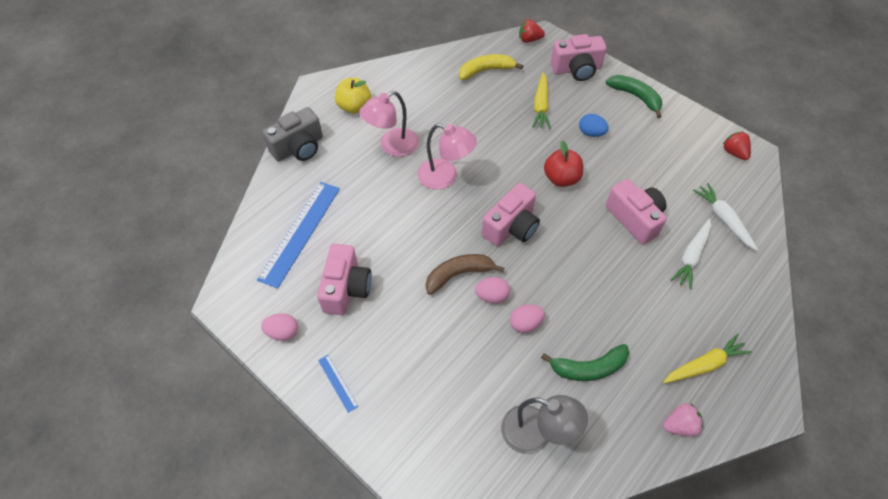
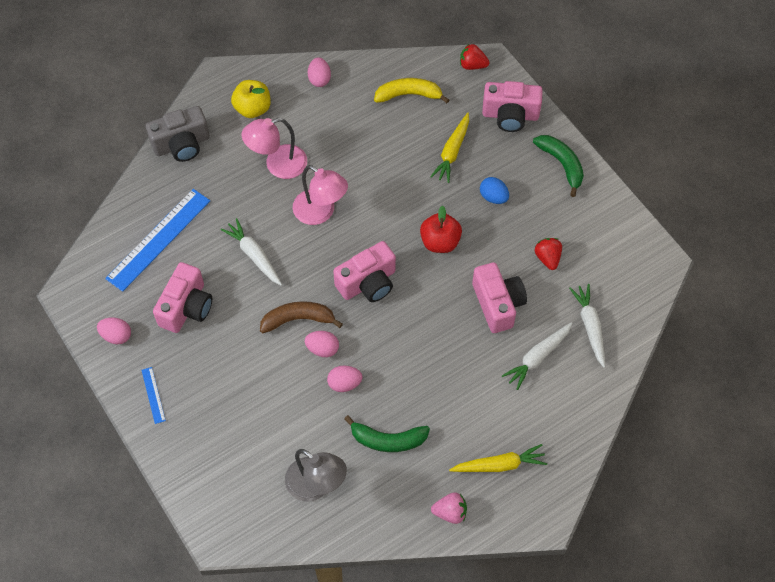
camera: 15 degrees right, 5 degrees up
(396, 227) = (254, 255): none -> white carrot
(405, 73) = (319, 79): none -> pink egg
(734, 153) = (638, 255): red strawberry -> red strawberry (547, 258)

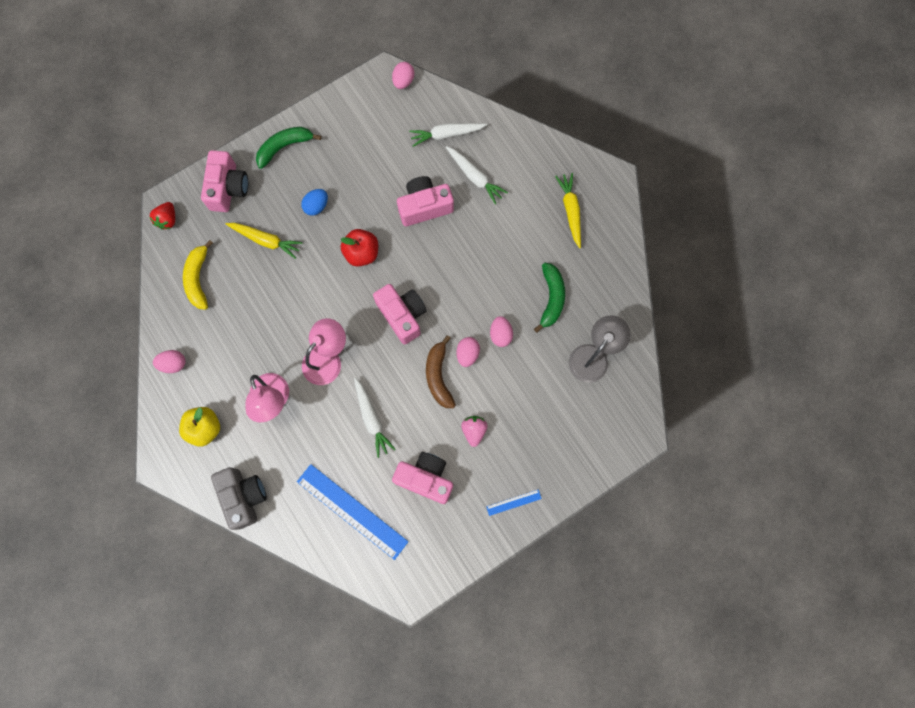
camera: 90 degrees left, 15 degrees up
(116, 336) = (454, 542): pink egg -> pink egg (403, 81)
(254, 255) = (372, 419): white carrot -> white carrot turned 75 degrees counterclockwise
(450, 512) = (612, 250): pink strawberry -> pink strawberry (474, 430)
(547, 258) = (380, 164): red strawberry -> none

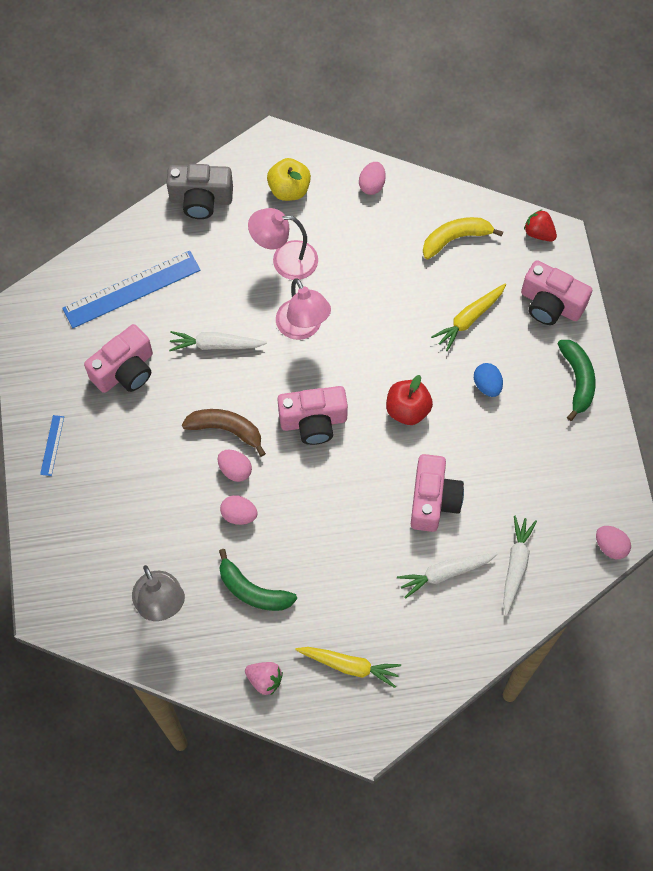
camera: 115 degrees right, 10 degrees down
(198, 279) = (455, 239): yellow banana -> yellow banana turned 45 degrees counterclockwise
(474, 430) = (148, 439): pink strawberry -> pink strawberry (265, 680)

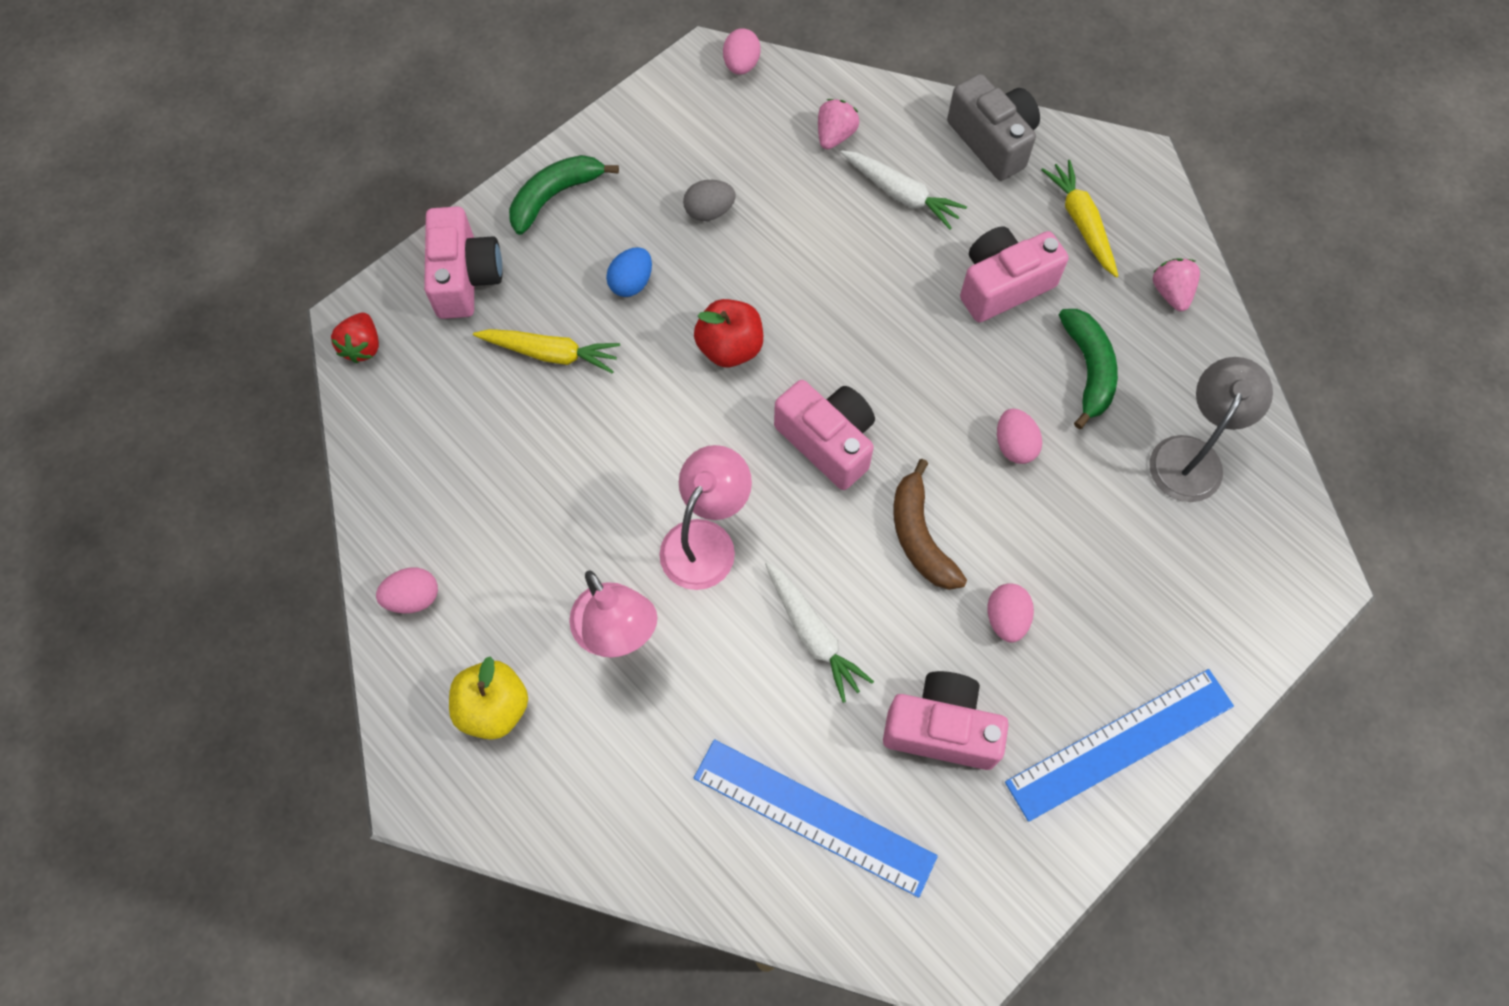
camera: 125 degrees left, 0 degrees up
(52, 445) = (1120, 744): blue ruler -> blue ruler, size x2.28
(201, 199) = (594, 827): grey camera -> grey camera (992, 141)
(235, 470) = (963, 489): pink egg -> pink egg (1006, 618)
(433, 500) = (824, 254): pink camera -> pink camera (1003, 285)
(455, 239) = (436, 438): yellow banana -> none
(508, 456) = (709, 211): none -> grey egg
(516, 565) = (835, 135): white carrot -> pink strawberry

